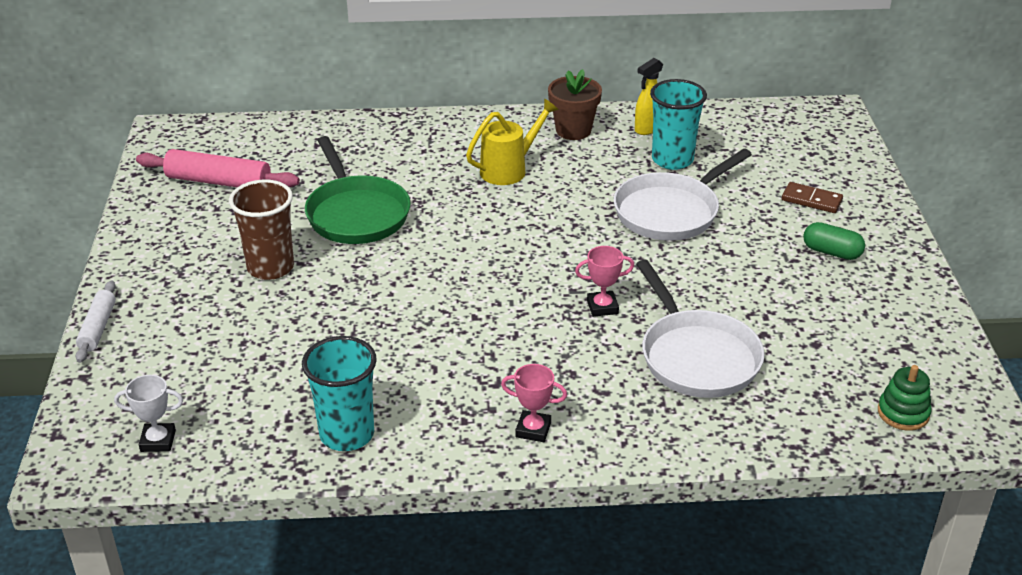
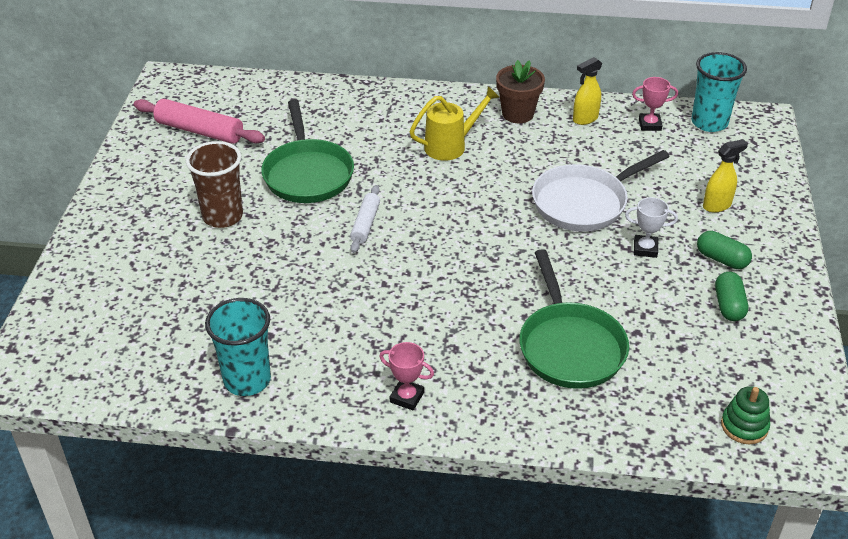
camera: 10 degrees right, 5 degrees up
(98, 328) = (68, 255): white rolling pin -> white rolling pin (365, 224)
(158, 441) = (91, 365): white trophy -> white trophy (645, 249)
(602, 307) = (498, 288): pink trophy -> pink trophy (650, 125)
(672, 160) = (599, 152): turquoise cup -> turquoise cup (709, 122)
(696, 356) = (569, 346): white pan -> green pan
(811, 200) = (717, 205): brown domino -> yellow spray bottle
(852, 297) = (728, 305): none -> green capsule

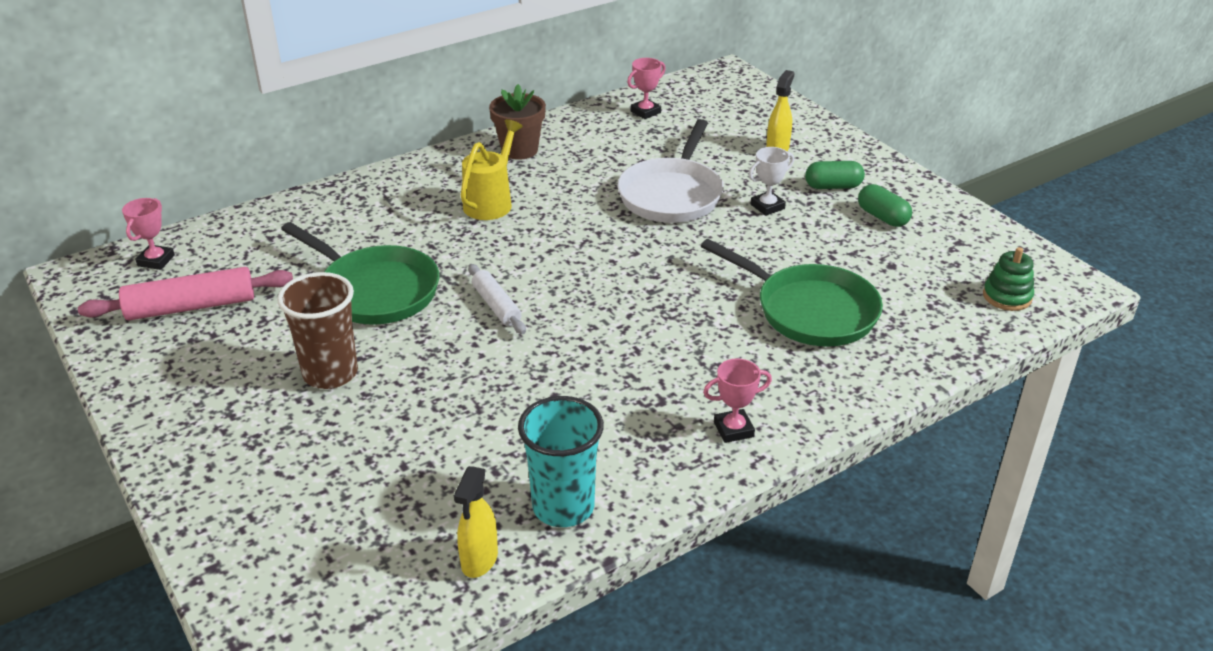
camera: 40 degrees left, 5 degrees down
(214, 90) = (156, 260): none -> pink trophy
(585, 119) = (585, 130): yellow spray bottle -> yellow spray bottle (479, 560)
(709, 122) = (690, 91): turquoise cup -> none

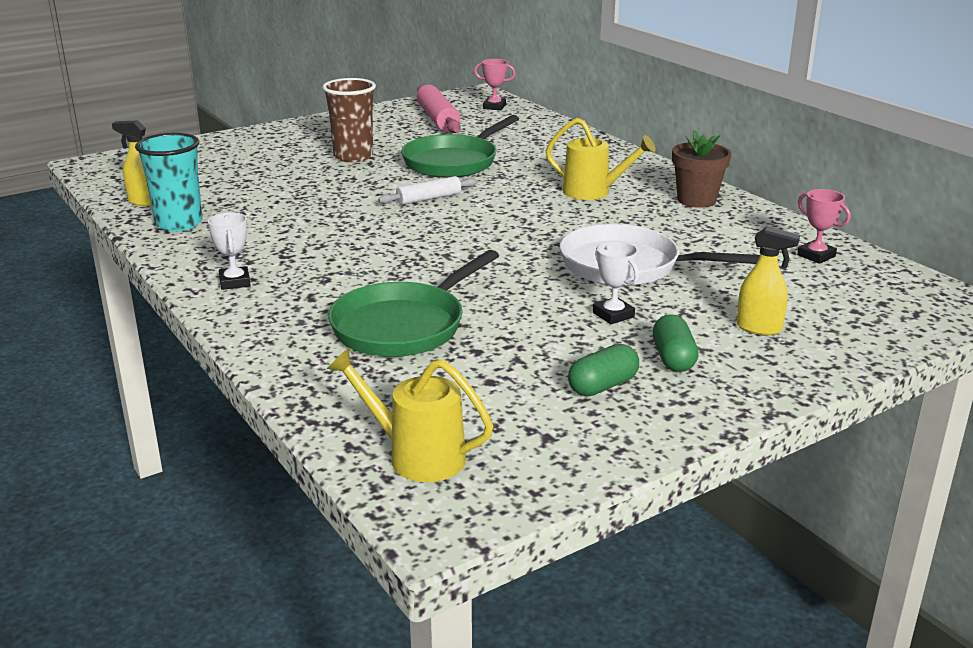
camera: 90 degrees right, 10 degrees down
(733, 429) = (235, 282): pink trophy -> white trophy
(1007, 297) = (416, 456): green stacking toy -> yellow watering can

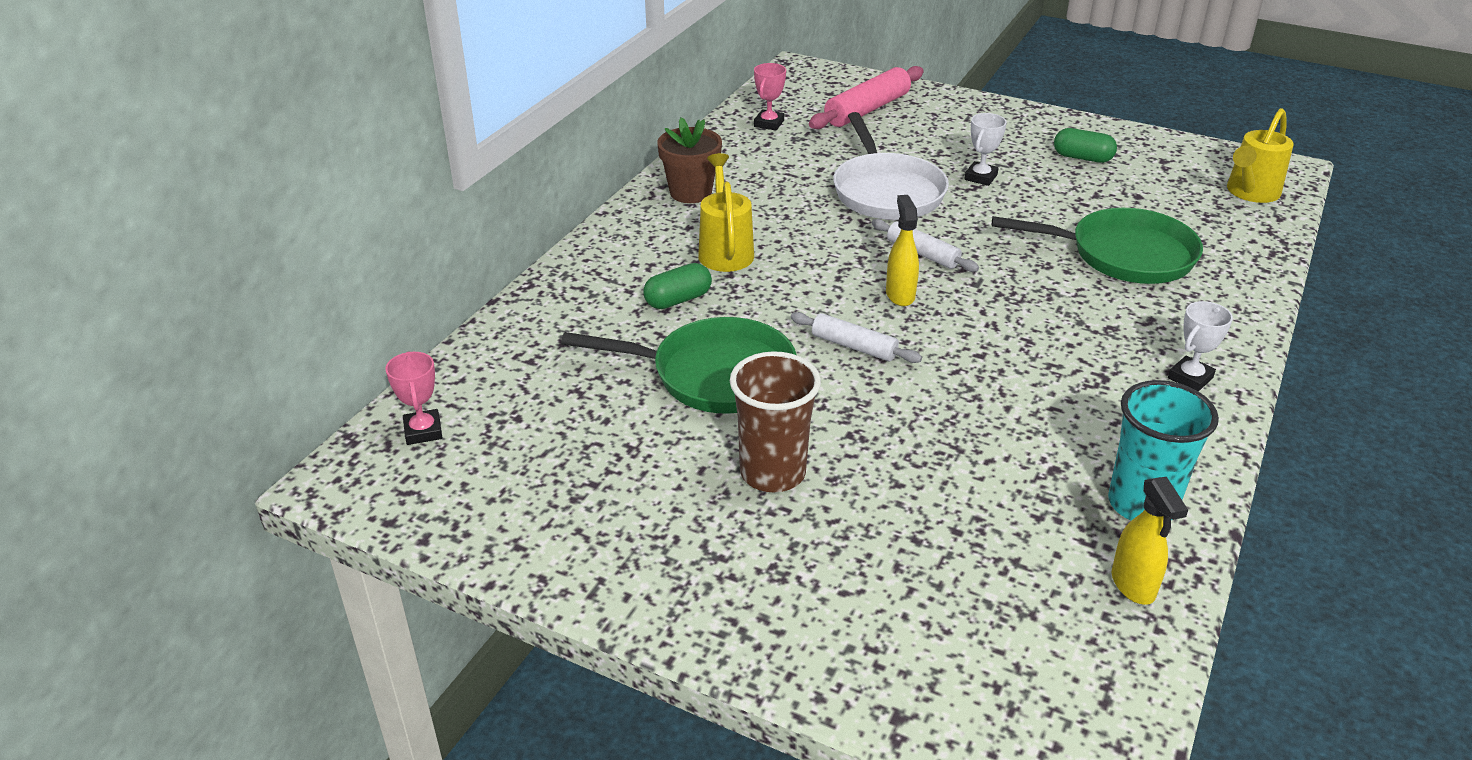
camera: 120 degrees left, 10 degrees up
(416, 456) = (1250, 193): yellow watering can -> yellow watering can turned 45 degrees clockwise
(438, 119) = (530, 464): pink rolling pin -> pink rolling pin (867, 110)
(510, 249) = (922, 254): none -> white rolling pin
(673, 358) = (1012, 144): green capsule -> green capsule (678, 300)
(759, 328) = (927, 125): yellow spray bottle -> yellow spray bottle (900, 295)

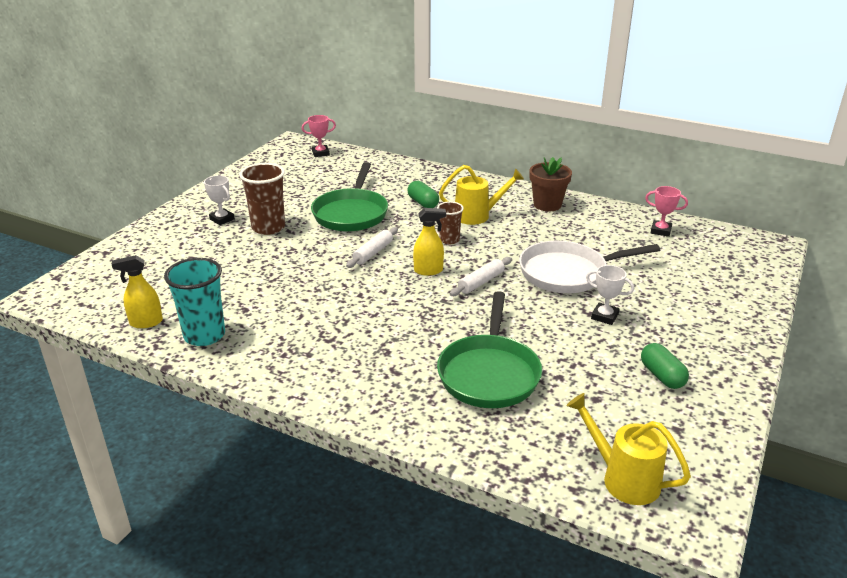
camera: 90 degrees right, 5 degrees down
(805, 276) = (449, 240): none -> brown cup
(867, 110) = (707, 272): pink rolling pin -> none
(1082, 158) = (662, 376): green capsule -> green capsule turned 45 degrees counterclockwise
(1190, 378) = (321, 377): white trophy -> white trophy (222, 219)

